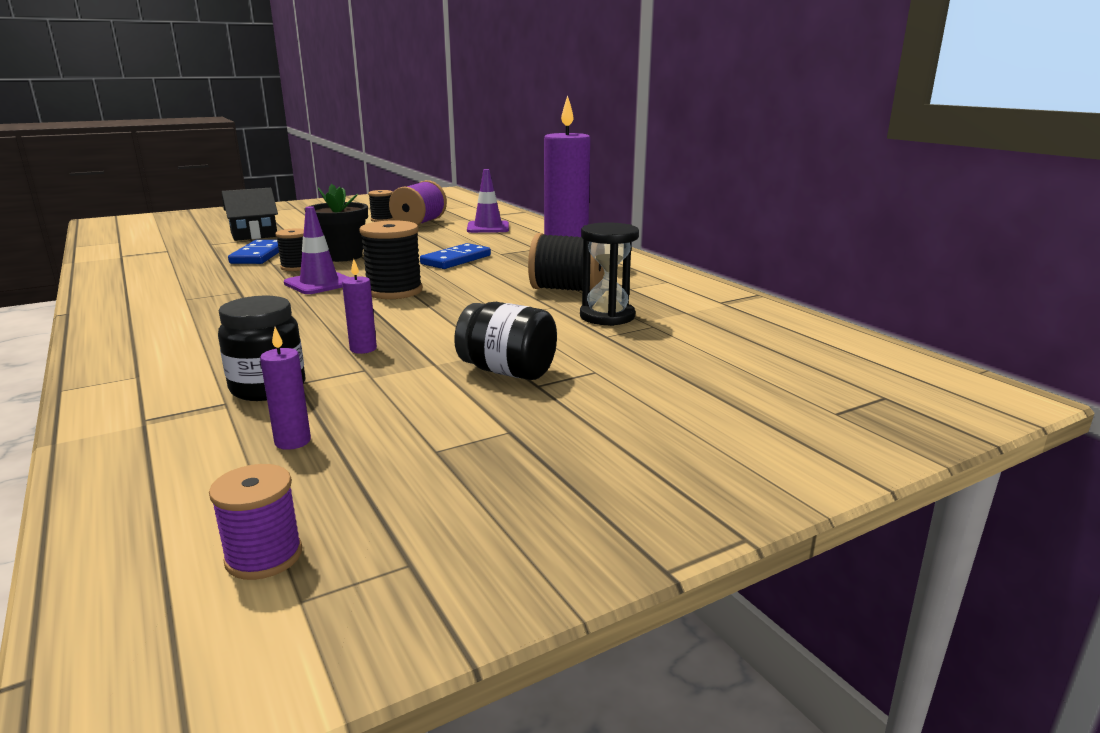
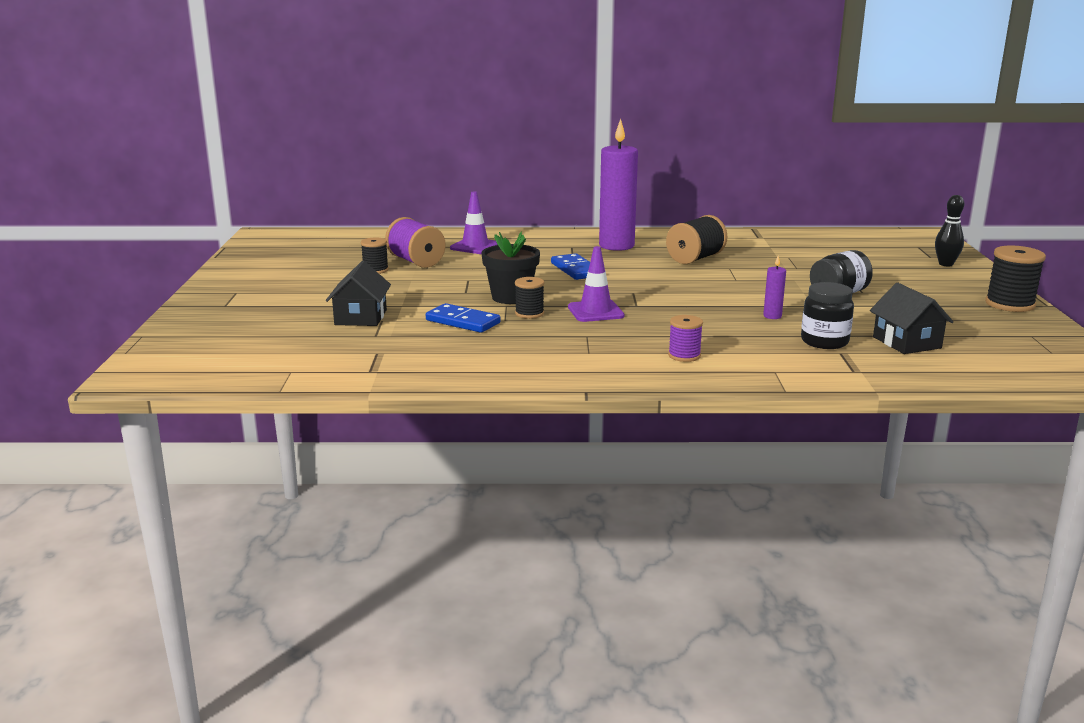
camera: 60 degrees left, 0 degrees up
(264, 556) = (1019, 355): purple spool -> purple spool (684, 356)
(293, 441) = (906, 342): purple candle -> black house
(394, 291) = (646, 295): black spool -> black spool (1010, 304)
(607, 316) = (762, 261): black hourglass -> none
(808, 430) = (945, 264): none -> black bowling pin

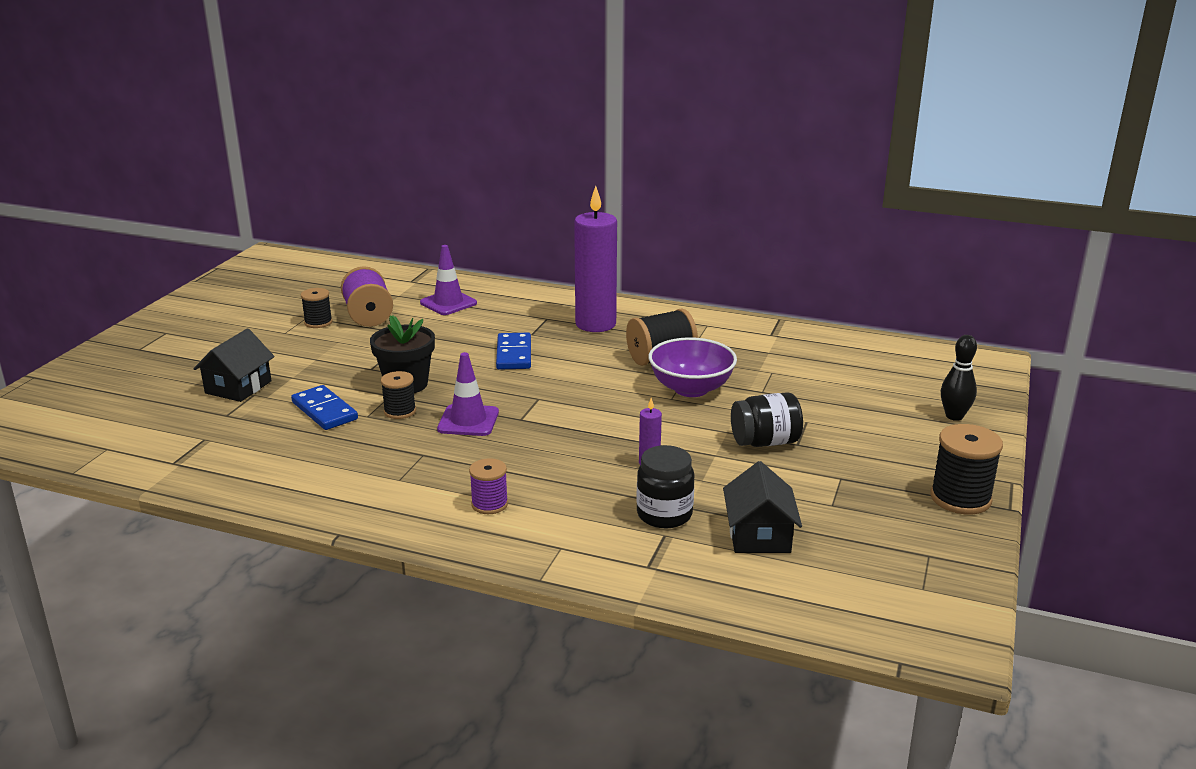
camera: 20 degrees right, 5 degrees up
(743, 272) = (691, 389): none -> purple bowl

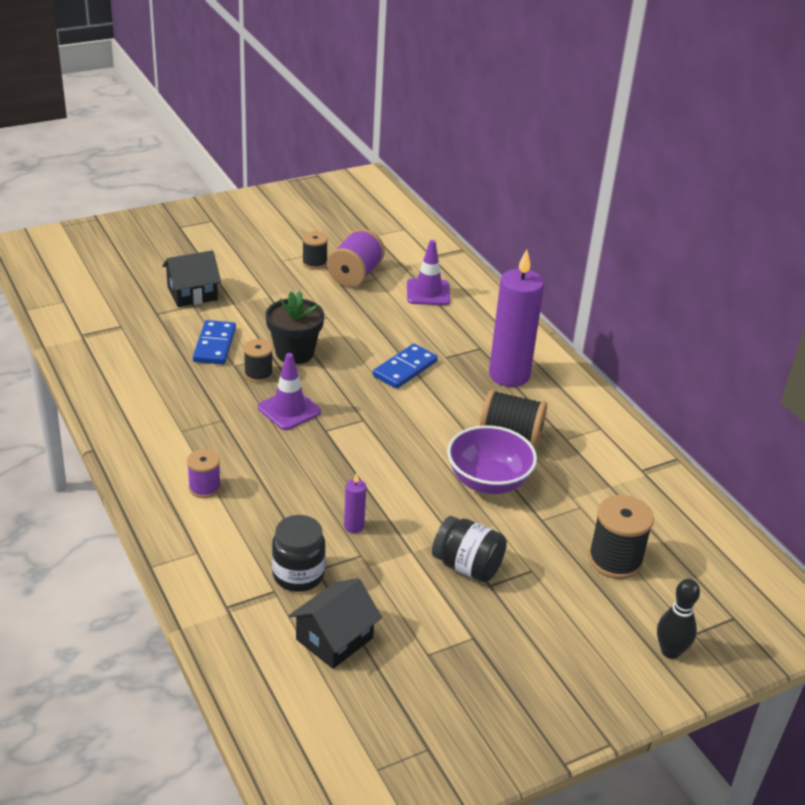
camera: 40 degrees right, 10 degrees up
(960, 498) = (539, 724): black spool -> black spool (615, 560)

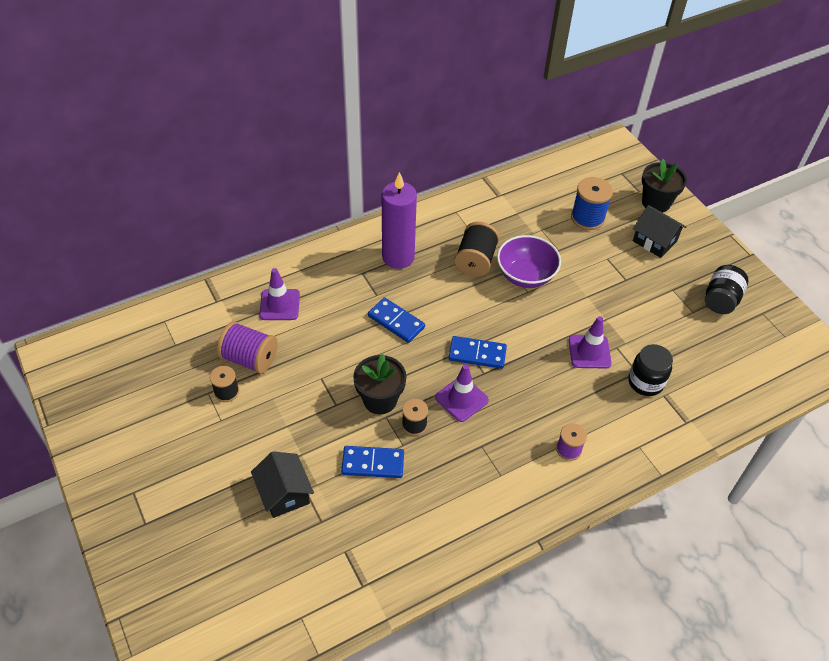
camera: 90 degrees left, 15 degrees up
(334, 639) = (696, 359): black house -> black house (654, 241)
(354, 427) = (477, 354): none -> blue domino
(354, 526) = (589, 352): purple candle -> purple traffic cone
(467, 566) = (612, 290): black jar -> black jar (720, 300)
(615, 560) = (587, 218): black spool -> blue spool
(670, 651) = (656, 202): black bowling pin -> black flower pot

